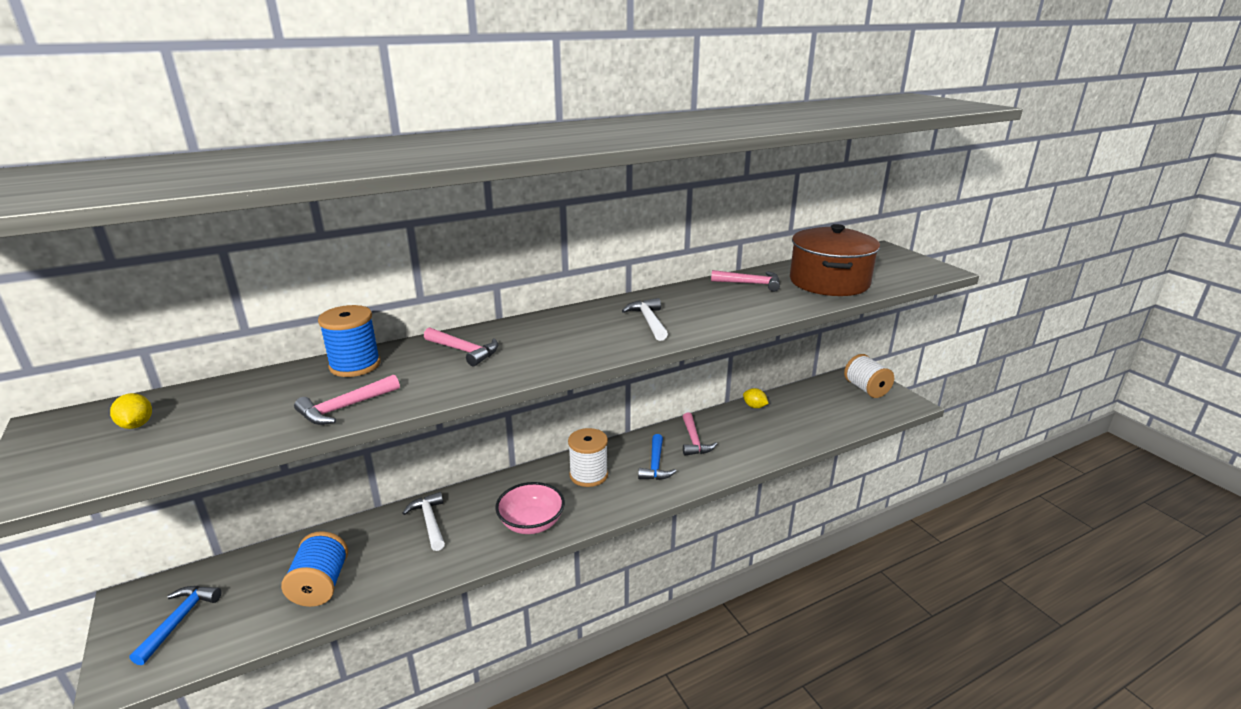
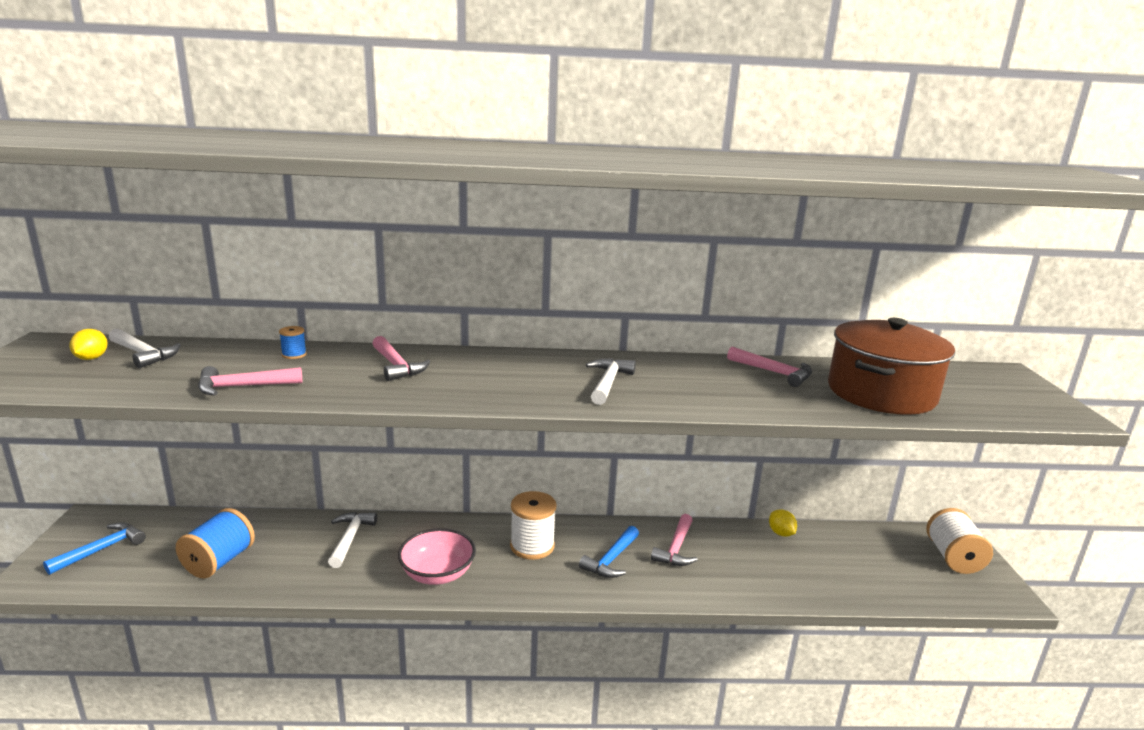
camera: 25 degrees right, 5 degrees down
(193, 405) = (144, 354): none -> white hammer
(355, 365) = (294, 354): blue spool -> blue spool, size x0.48

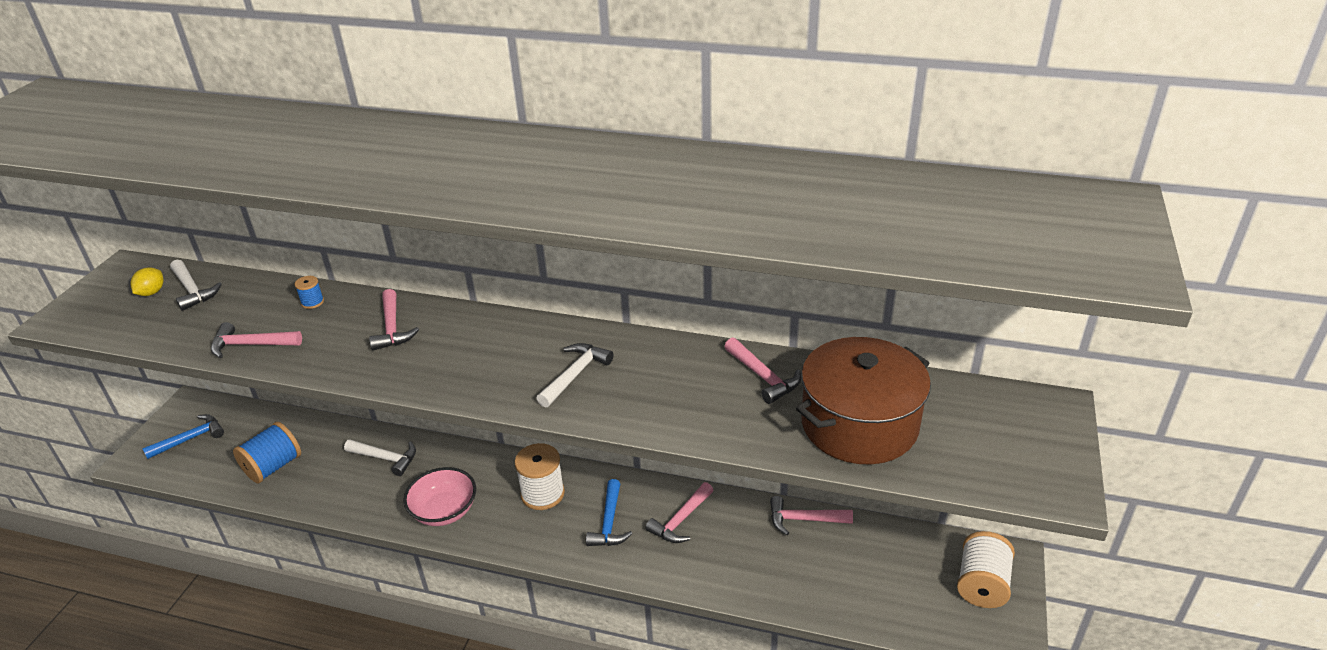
camera: 20 degrees right, 15 degrees up
(350, 538) = (386, 458): white hammer -> white hammer turned 90 degrees clockwise
(611, 560) = (609, 523): blue hammer -> blue hammer turned 45 degrees counterclockwise
(781, 533) = (803, 519): yellow lemon -> pink hammer

